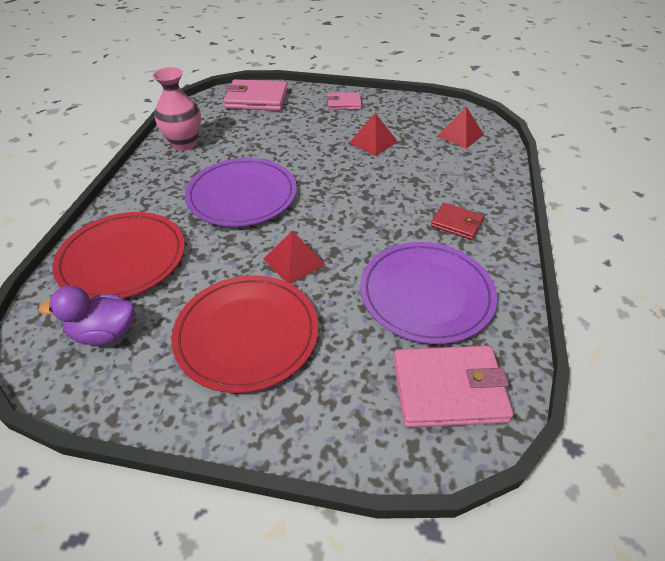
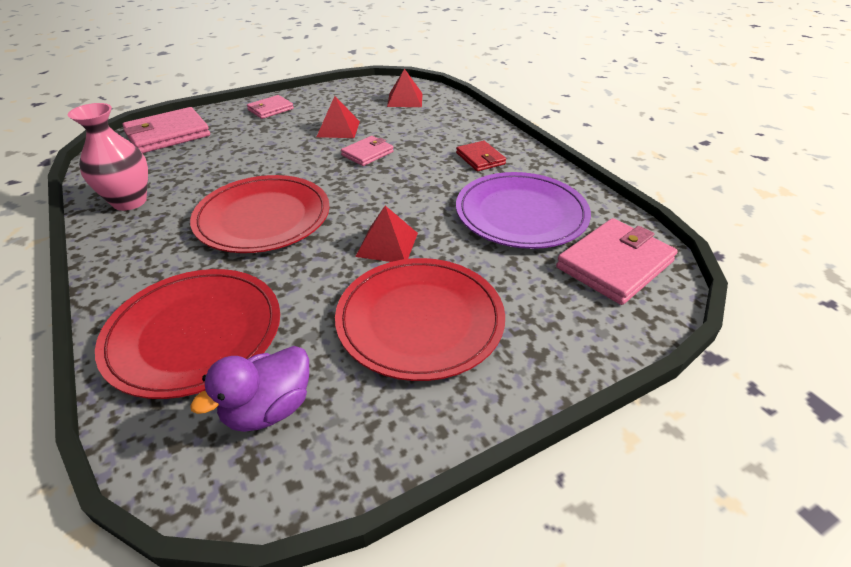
camera: 40 degrees left, 5 degrees down
(242, 195) = (263, 218): purple plate -> red plate
(369, 175) = (367, 153): none -> pink wallet
(456, 223) = (480, 158): red wallet -> red wallet turned 75 degrees clockwise

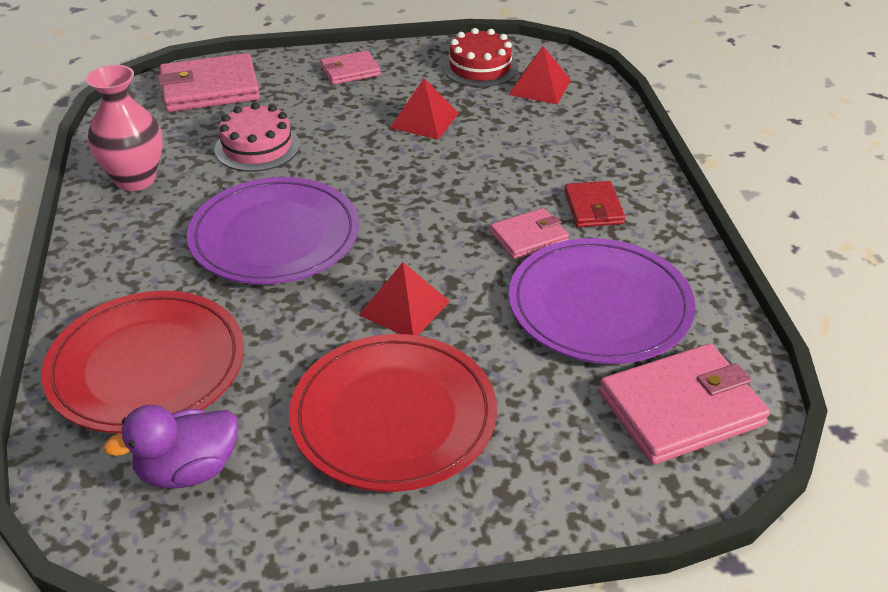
camera: 20 degrees right, 0 degrees up
(222, 164) = (257, 147): none -> pink cake
(263, 218) = (274, 236): red plate -> purple plate
(359, 95) = (480, 67): none -> red cake
(367, 153) = (444, 168): pink wallet -> pink wallet (529, 237)

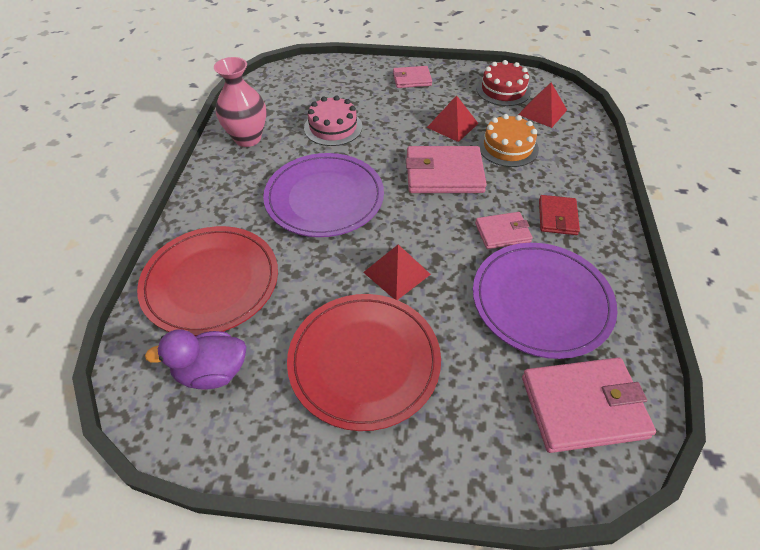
camera: 15 degrees right, 10 degrees up
(210, 88) = (315, 79): pink wallet -> pink wallet (444, 174)
(506, 135) = (507, 147): none -> orange cake

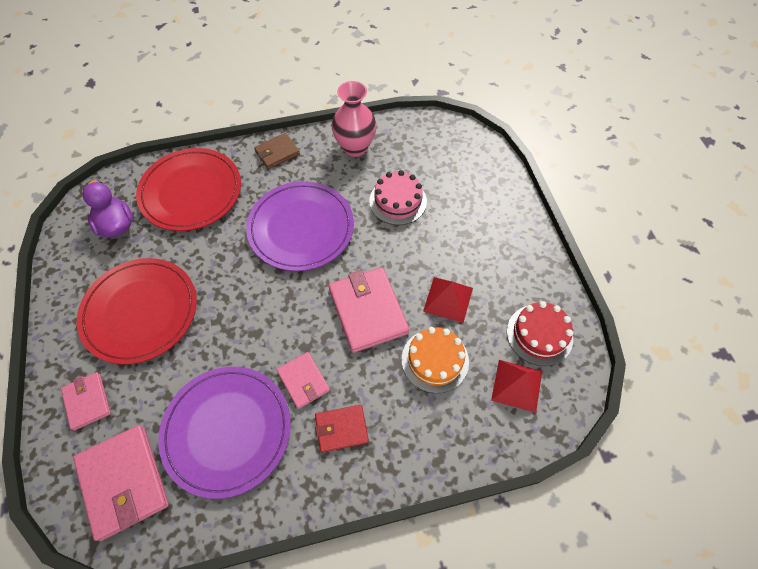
camera: 70 degrees right, 10 degrees up
(209, 195) = (277, 152): none -> brown wallet
(396, 273) = (230, 307): red pyramid -> none
(412, 79) = (510, 241): pink wallet -> pink wallet (87, 401)

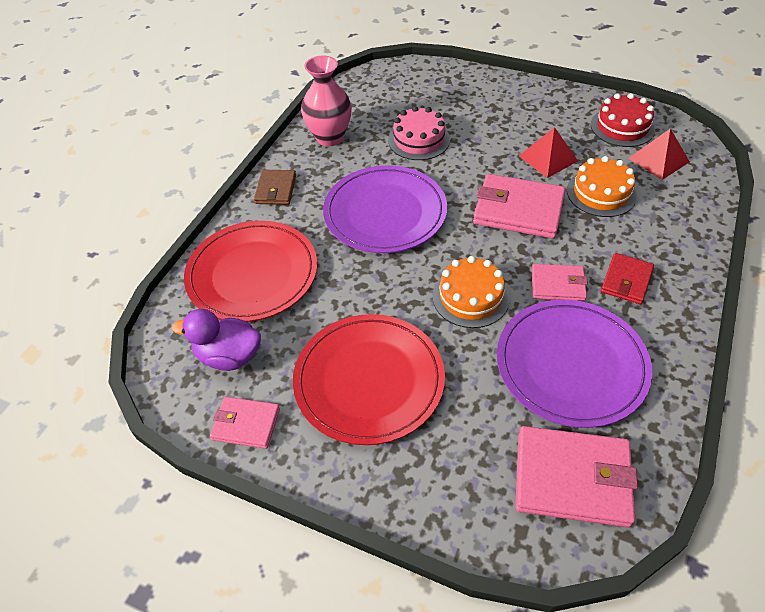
camera: 50 degrees left, 10 degrees down
(87, 401) = (446, 476): pink wallet -> pink wallet (246, 424)
(252, 329) = (470, 297): none -> orange cake

